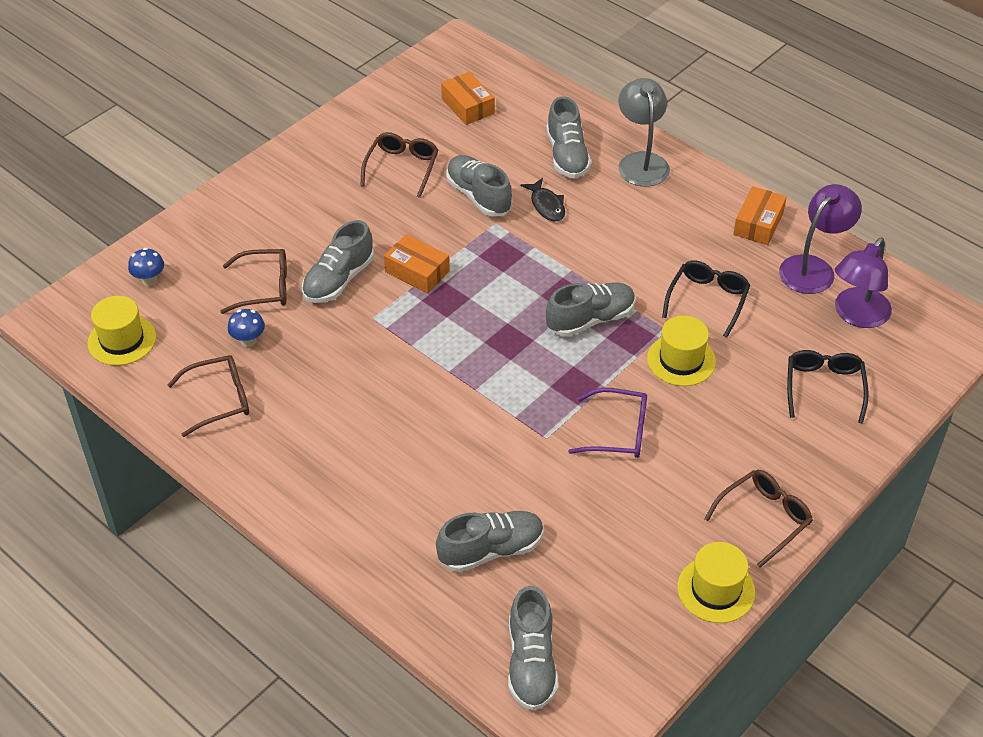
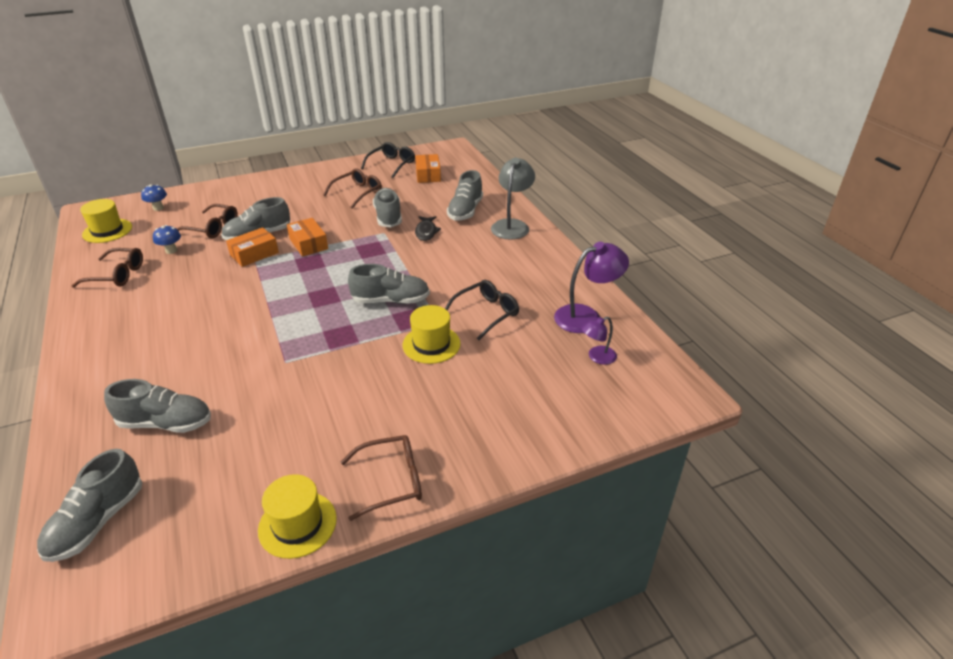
camera: 25 degrees right, 10 degrees down
(618, 432) = (339, 376): purple glasses -> none
(758, 223) = (565, 279): orange box -> orange box (254, 254)
(824, 388) = (528, 399): black glasses -> black glasses (391, 164)
(856, 316) = (597, 357): purple lamp -> purple lamp, size x0.57

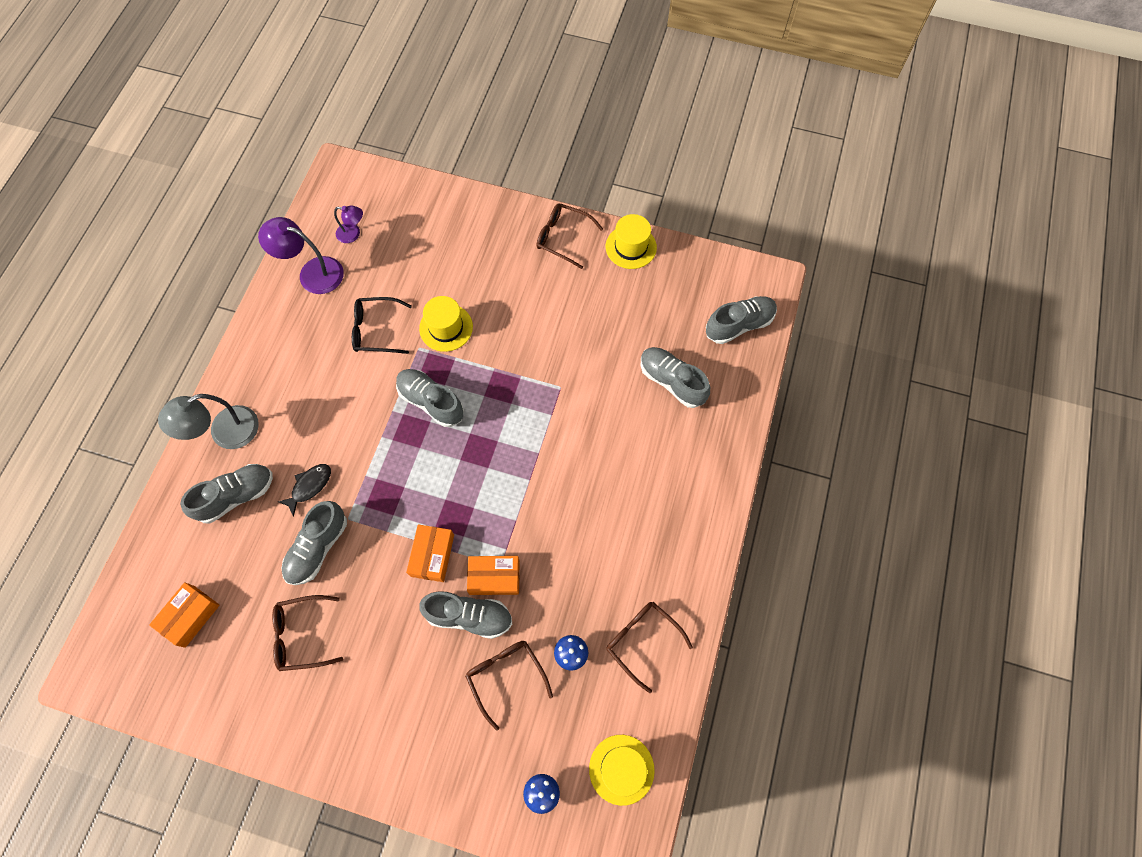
camera: 140 degrees left, 30 degrees up
(391, 164) = (201, 685): black glasses -> none

